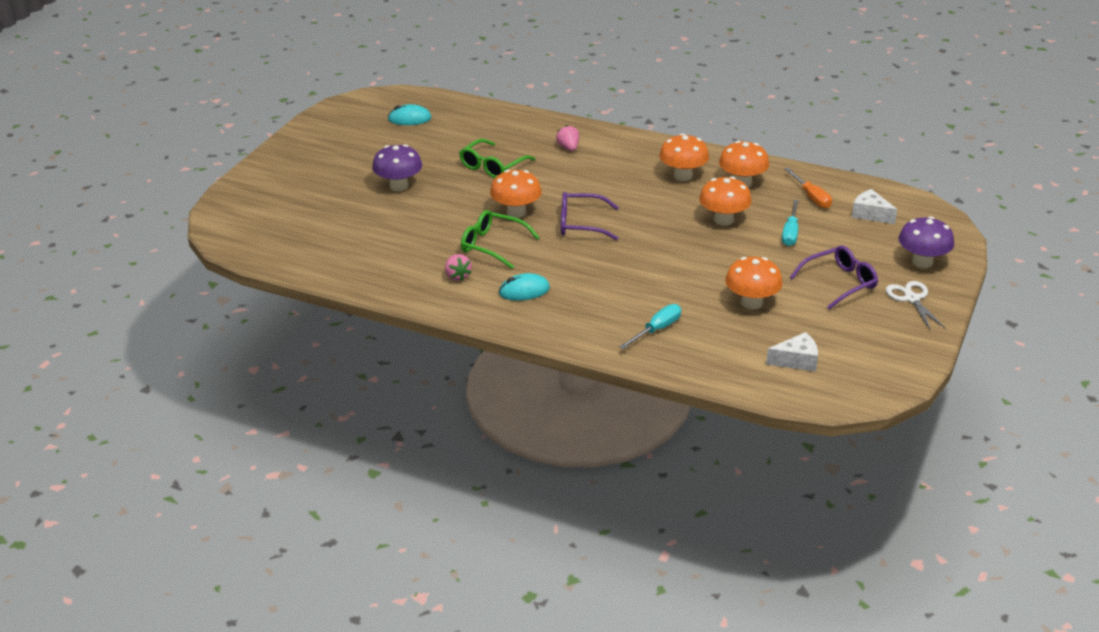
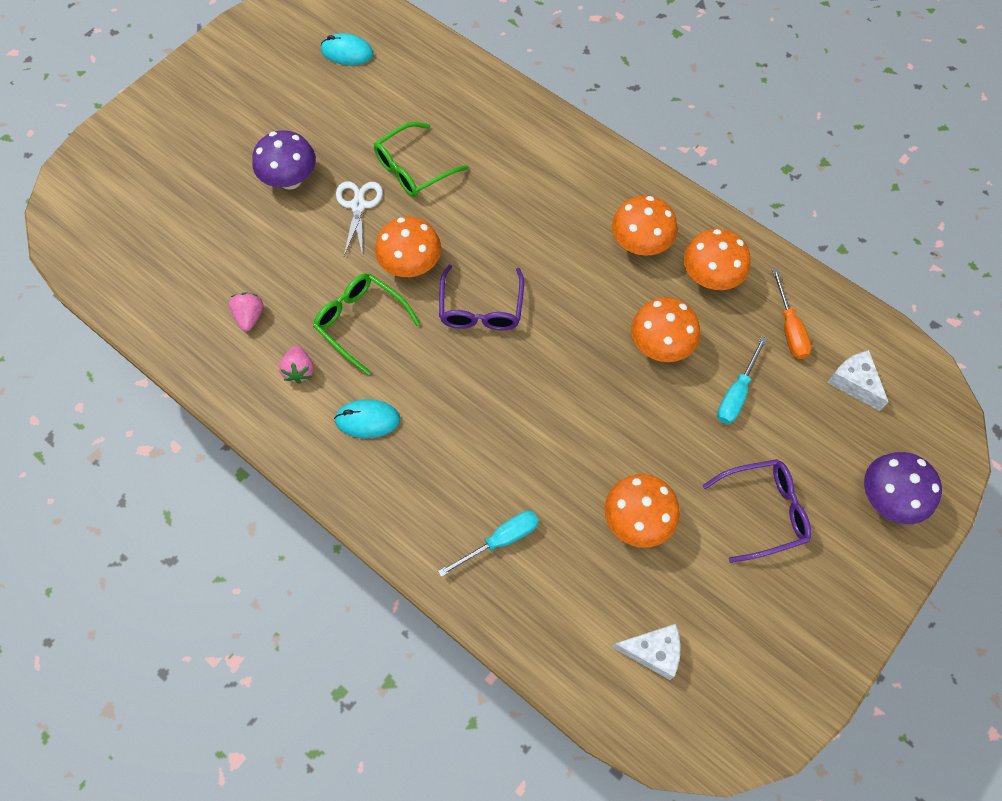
camera: 15 degrees right, 30 degrees up
(568, 148) = (517, 154): pink strawberry -> pink strawberry (250, 317)
(581, 224) = (481, 308): purple glasses -> purple glasses turned 105 degrees counterclockwise
(911, 299) = (846, 569): white scissors -> white scissors (358, 206)

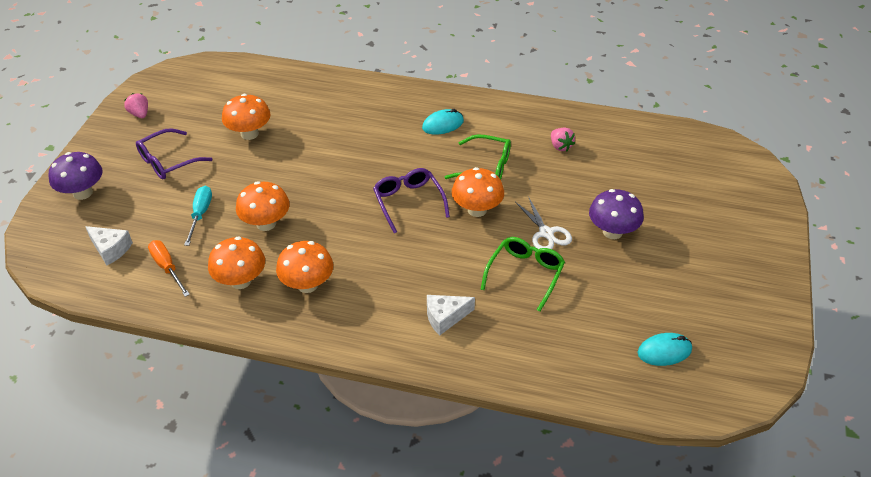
camera: 155 degrees right, 20 degrees down
(299, 370) = (504, 132): pink strawberry -> pink strawberry (140, 114)
(501, 540) = (328, 102): turquoise screwdriver -> none
(653, 651) = (221, 89): white cheese -> white cheese (445, 317)

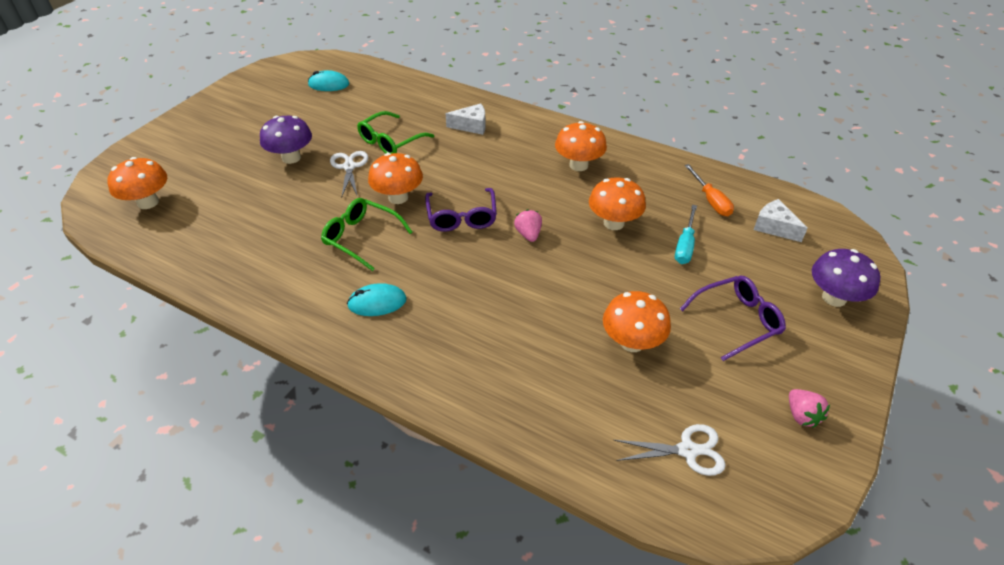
camera: 165 degrees left, 0 degrees up
(216, 86) = (687, 450): none -> white scissors
(241, 281) = (639, 178): orange mushroom -> orange mushroom (148, 202)
(560, 146) = (264, 245): pink strawberry -> pink strawberry (528, 234)

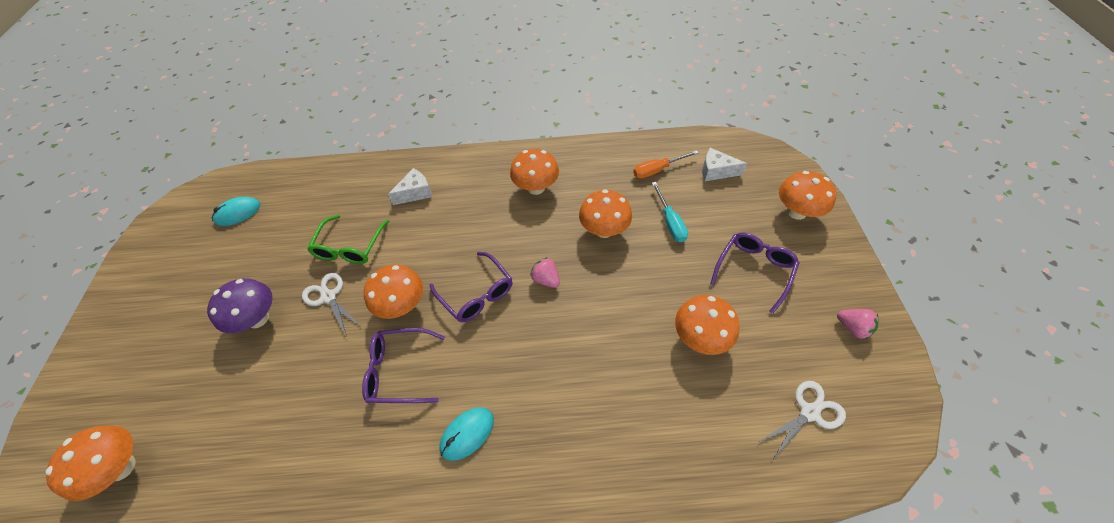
camera: 30 degrees left, 10 degrees up
(361, 238) = (399, 370): green glasses -> purple glasses
(710, 200) = (657, 170): orange screwdriver -> orange screwdriver turned 120 degrees clockwise
(834, 298) = (796, 212): purple mushroom -> orange mushroom

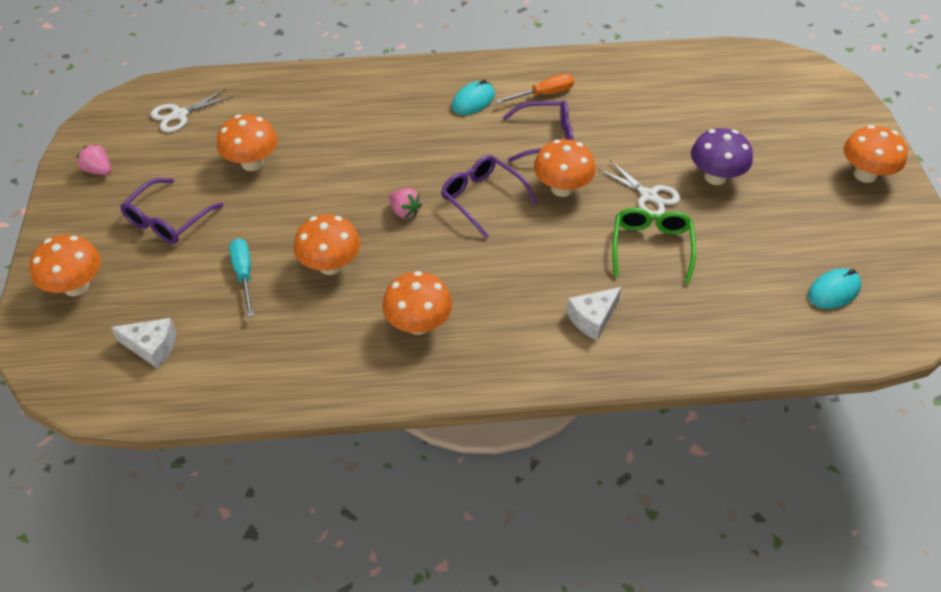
camera: 175 degrees right, 5 degrees down
(122, 467) = (755, 81): orange mushroom -> orange mushroom (865, 174)
(657, 170) = (237, 350): orange screwdriver -> orange screwdriver (544, 94)

